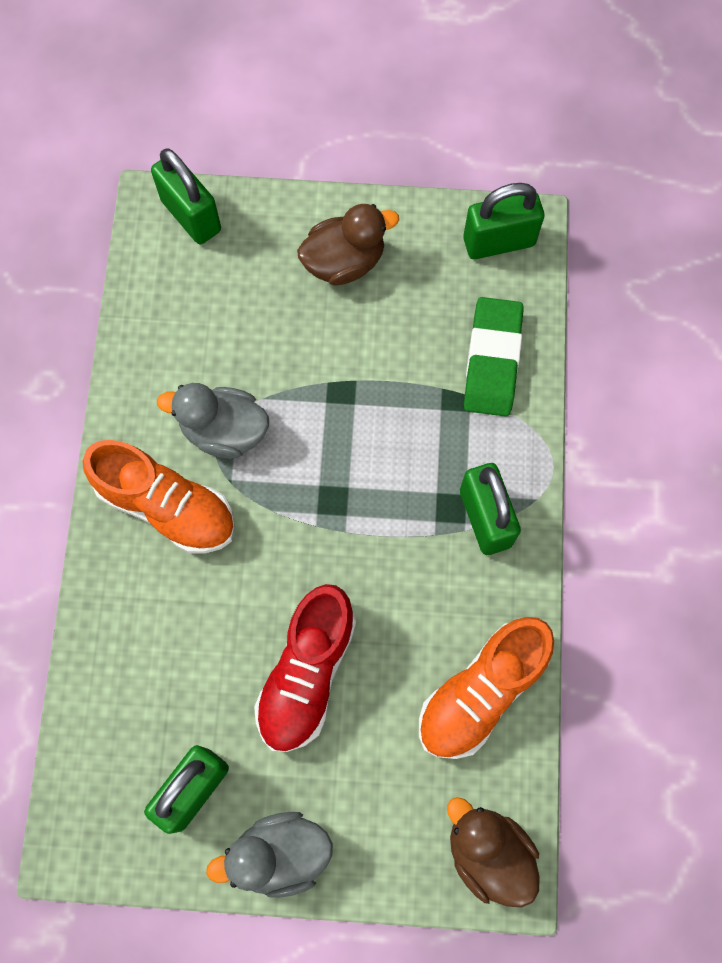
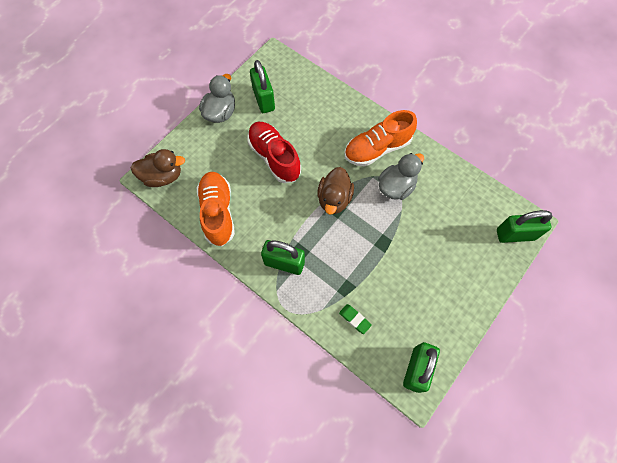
camera: 125 degrees right, 5 degrees down
(344, 262) = (449, 286): brown duck -> brown duck (334, 199)
(492, 360) = (354, 319): green eraser -> green eraser, size x0.50

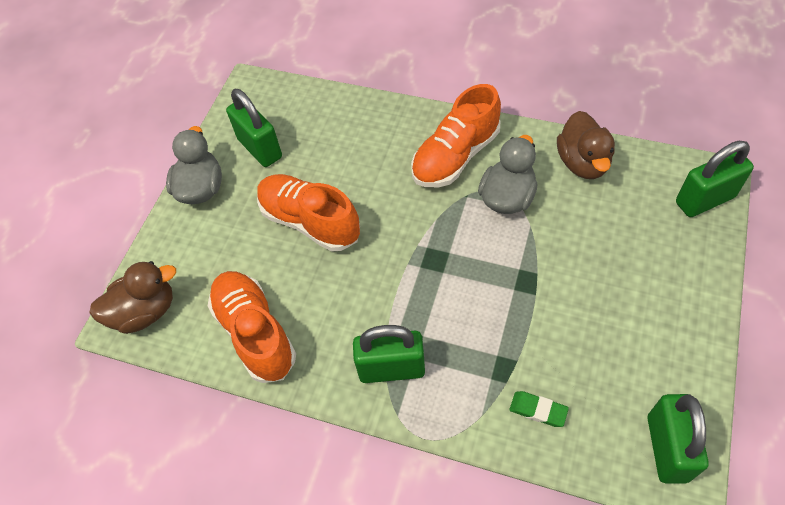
camera: 15 degrees left, 10 degrees down
(274, 157) = (310, 221): red shoe -> orange shoe
(334, 199) = (425, 247): brown duck -> brown duck (582, 163)

